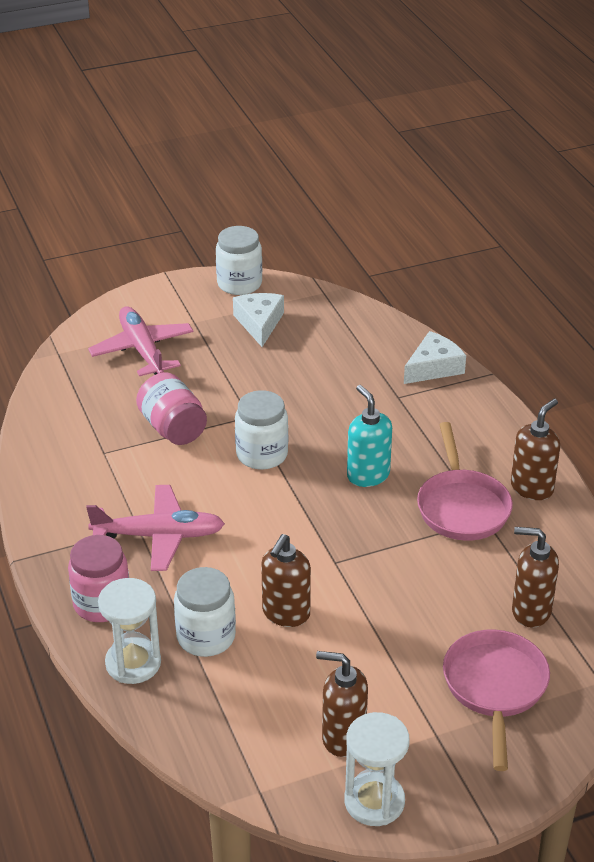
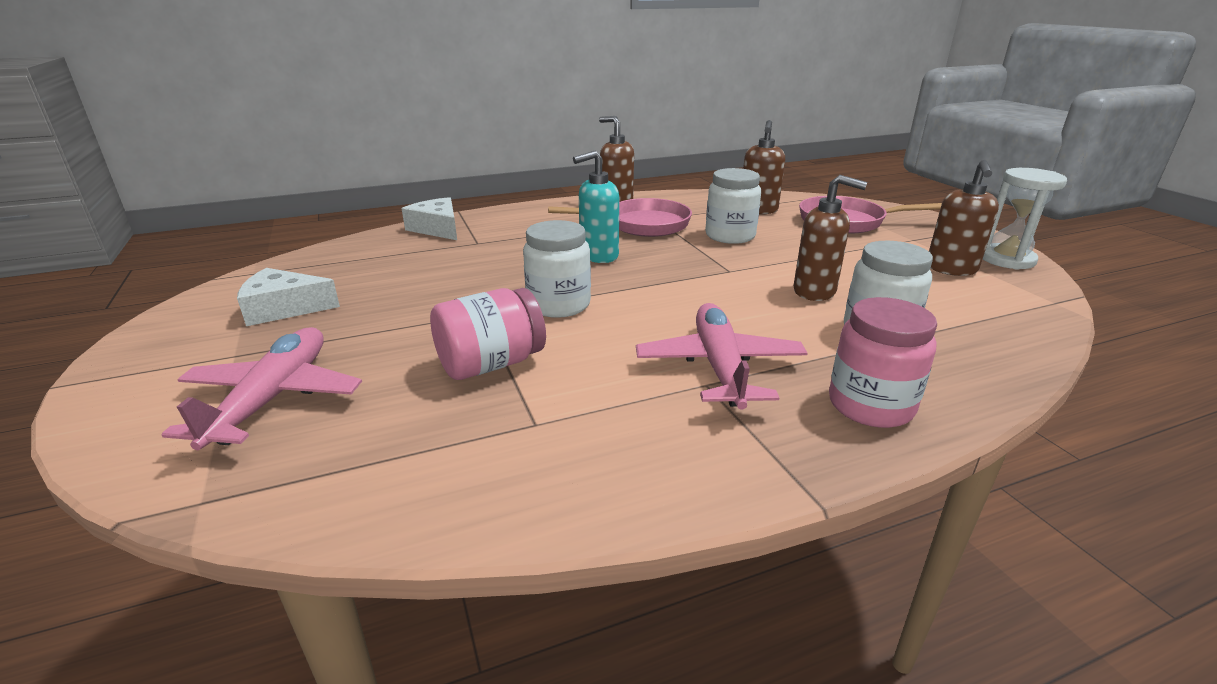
camera: 90 degrees left, 10 degrees down
(133, 663) = (957, 376): white hourglass -> none
(142, 350) = (272, 398): pink plane -> pink plane turned 120 degrees clockwise
(239, 284) = (171, 323): white jar -> white jar (730, 236)

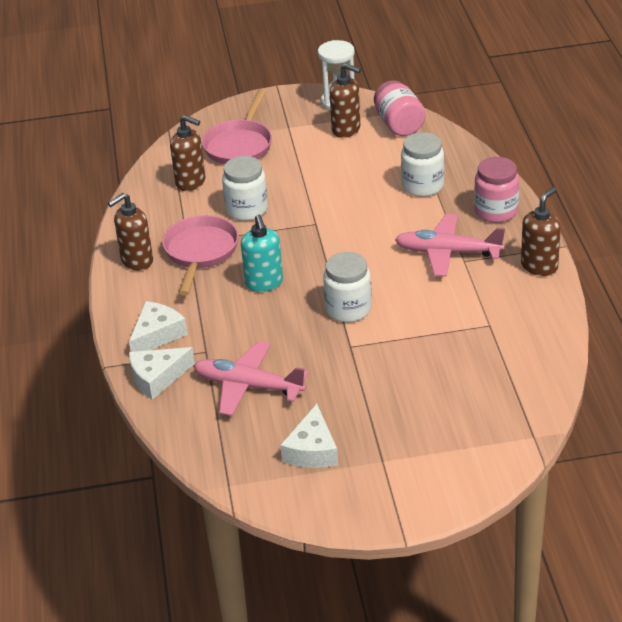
camera: 75 degrees left, 10 degrees up
(272, 398) = (443, 430): pink plane -> pink plane (248, 386)
(491, 364) = (423, 341): pink jar -> pink jar (399, 124)
(503, 222) = (157, 335): none -> white cheese
(815, 292) = (362, 195): brown soap dispenser -> brown soap dispenser (539, 266)

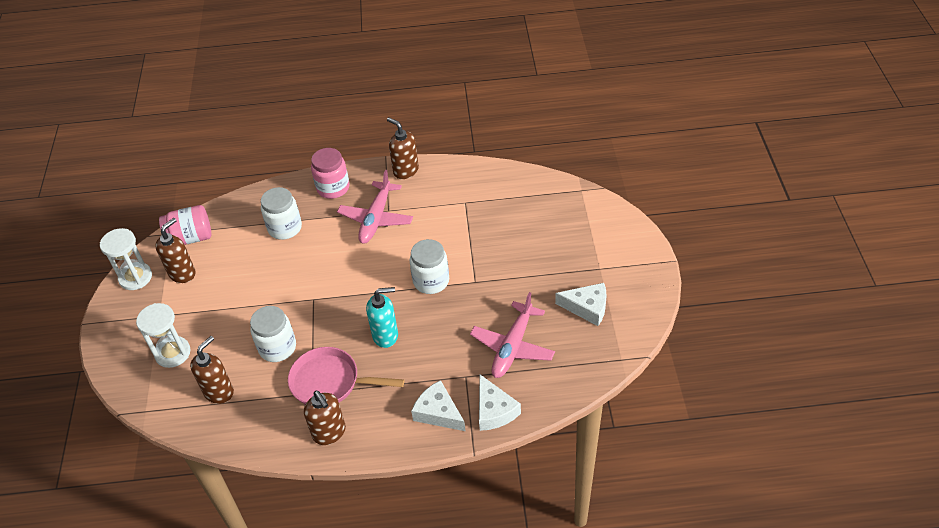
camera: 85 degrees left, 10 degrees up
(240, 145) = (173, 353): pink pan -> white hourglass

